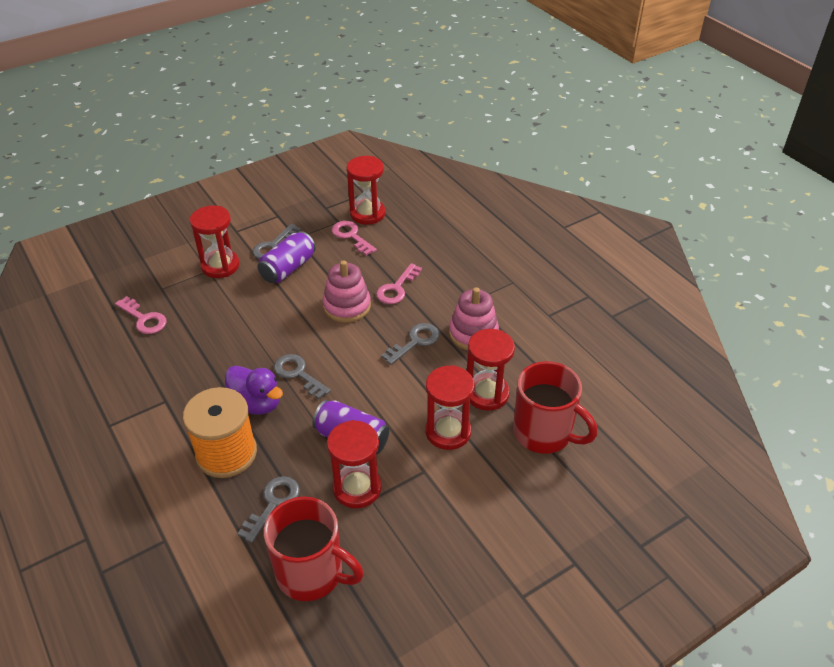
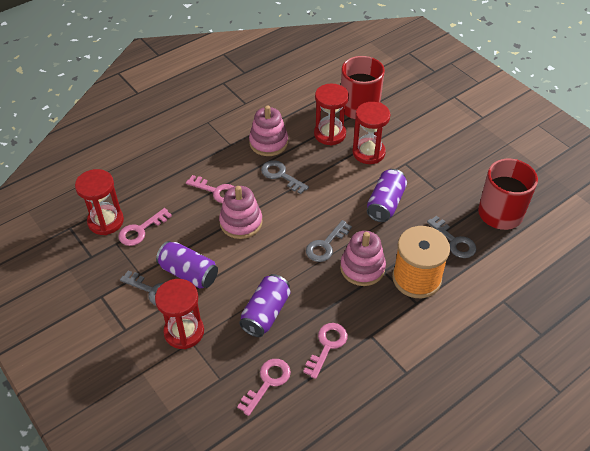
camera: 95 degrees left, 5 degrees up
(166, 364) = (327, 346): none -> pink key
(222, 320) = (265, 313): none -> purple can
(256, 403) = (362, 268): purple duck -> pink stacking toy
(273, 504) = (454, 241): grey key -> grey key turned 150 degrees counterclockwise
(357, 488) = (428, 196): red hourglass -> none

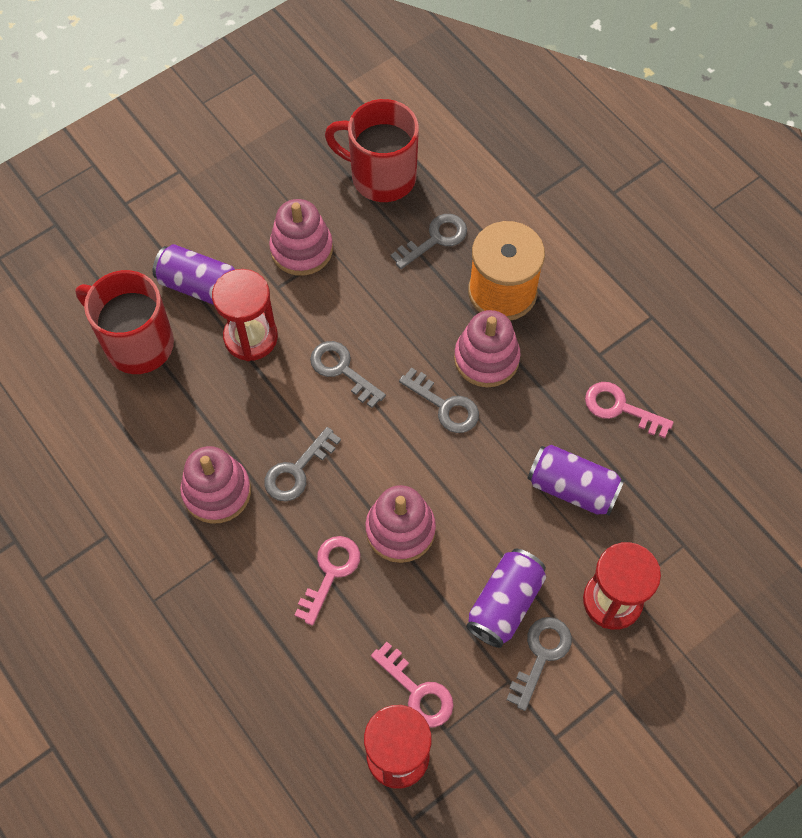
camera: 90 degrees left, 15 degrees up
(267, 382) = (683, 483): pink key -> none
(330, 134) = (202, 393): red hourglass -> none
(349, 194) = (342, 370): none -> grey key
(385, 204) = (363, 321): purple can -> purple can (200, 286)
(434, 173) = (301, 249): none -> pink stacking toy

